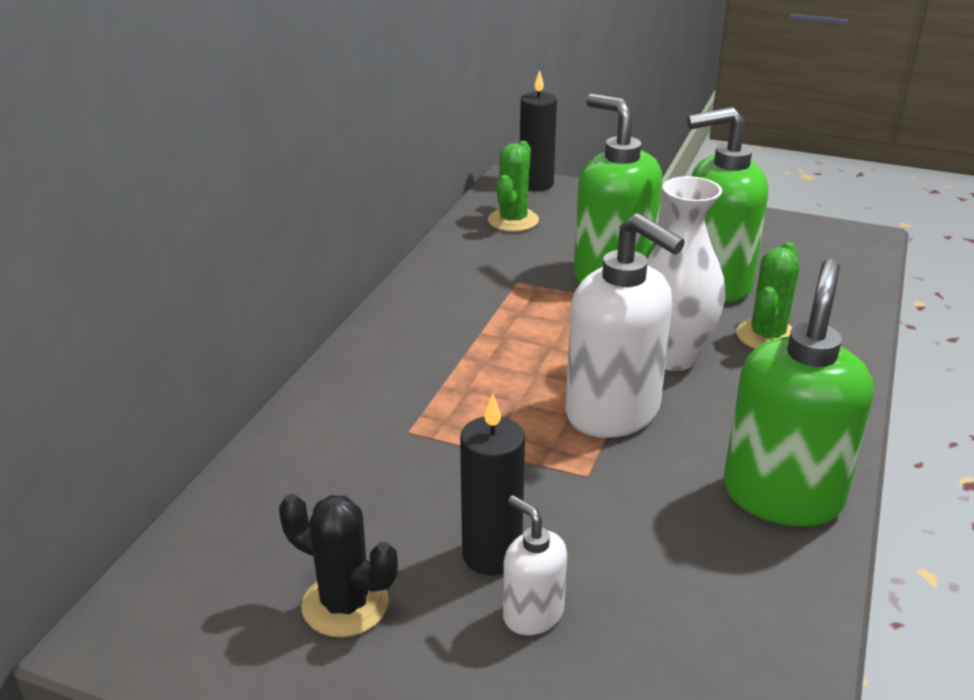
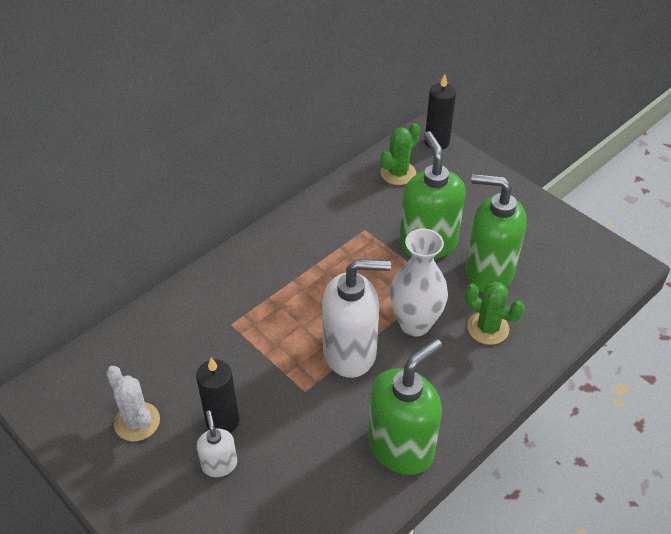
camera: 25 degrees right, 15 degrees up
(345, 604) = (137, 422): black cactus -> white cactus
(613, 412) = (350, 352): white soap dispenser -> white soap dispenser turned 75 degrees counterclockwise
(767, 336) = (488, 328): green cactus -> green cactus turned 75 degrees clockwise

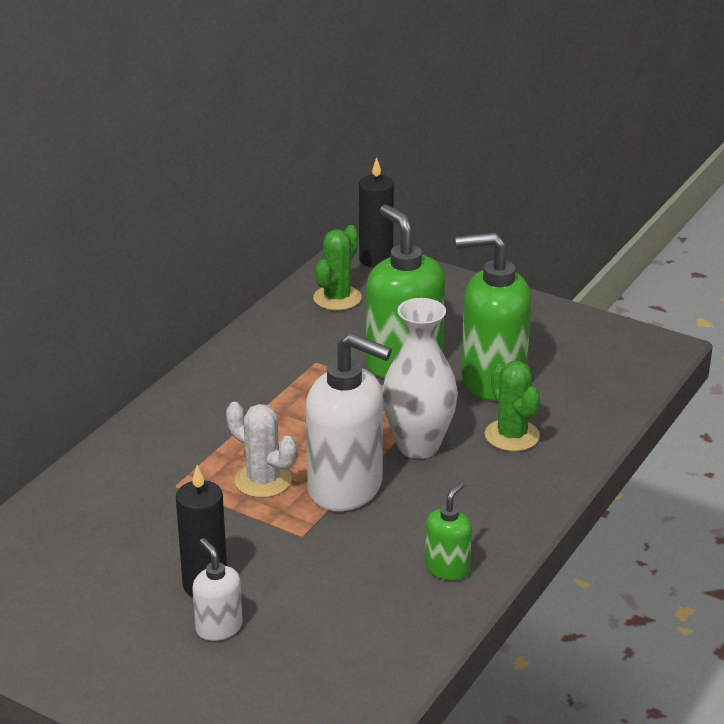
camera: 15 degrees left, 15 degrees down
(137, 422) = (88, 605): white cactus -> white cactus (263, 481)
(350, 352) = (346, 488): white soap dispenser -> white soap dispenser turned 45 degrees clockwise
(401, 447) = (447, 568): green soap dispenser -> green soap dispenser, size x0.49
(488, 328) = (512, 435): green cactus -> green cactus turned 45 degrees clockwise

